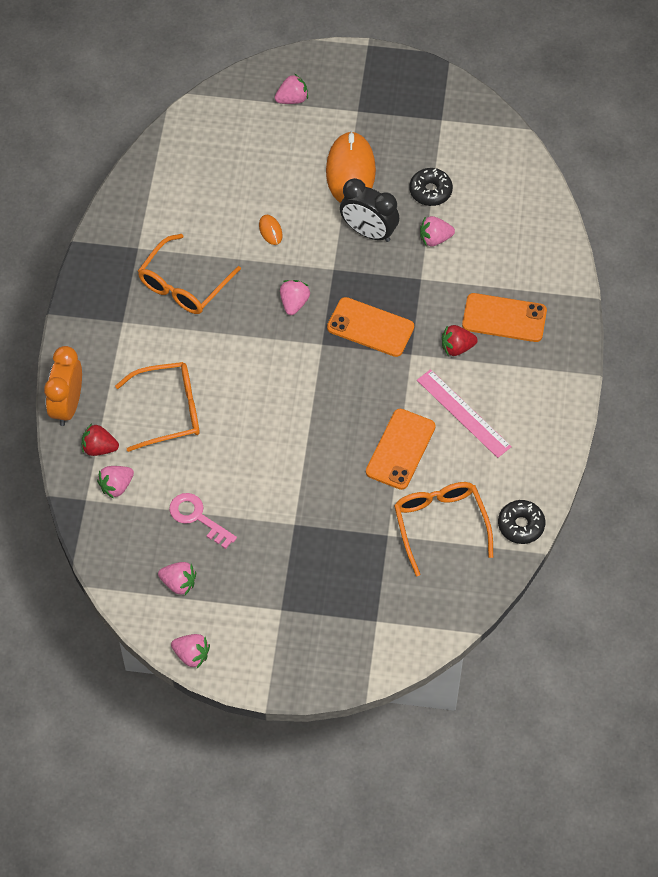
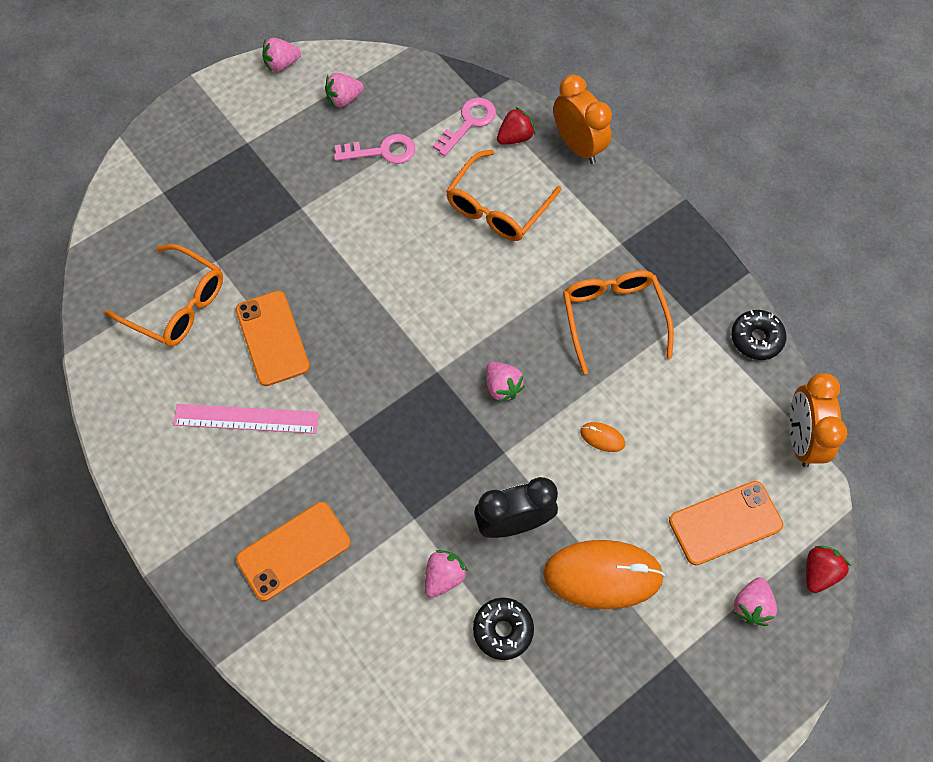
camera: 135 degrees right, 5 degrees up
(116, 486) = (469, 123): pink strawberry -> pink key
(165, 141) = (800, 439): none -> orange clock
(350, 171) = (602, 575): orange mouse -> orange mouse turned 45 degrees counterclockwise
(370, 327) = (410, 425): orange phone -> orange phone (725, 523)
(457, 347) = (311, 477): red strawberry -> red strawberry (818, 572)
(521, 525) = (104, 362): black donut -> black donut (756, 338)

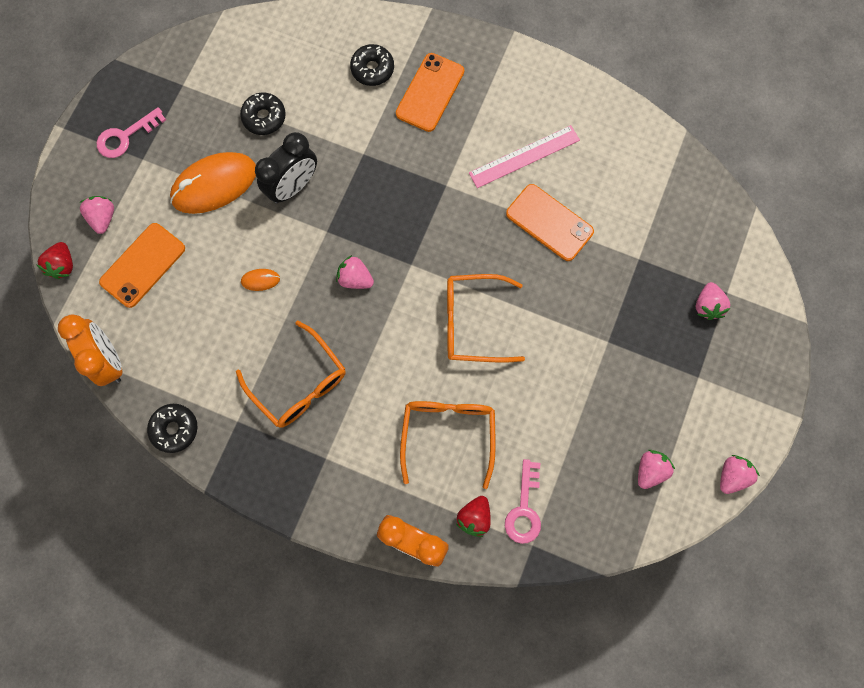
camera: 150 degrees right, 10 degrees up
(178, 305) = (638, 209): orange glasses -> orange glasses (472, 322)
(339, 620) = (372, 69): none -> black donut
(382, 151) = (579, 434): pink key -> pink key (125, 136)
(444, 576) = (321, 128): pink strawberry -> pink strawberry (707, 305)

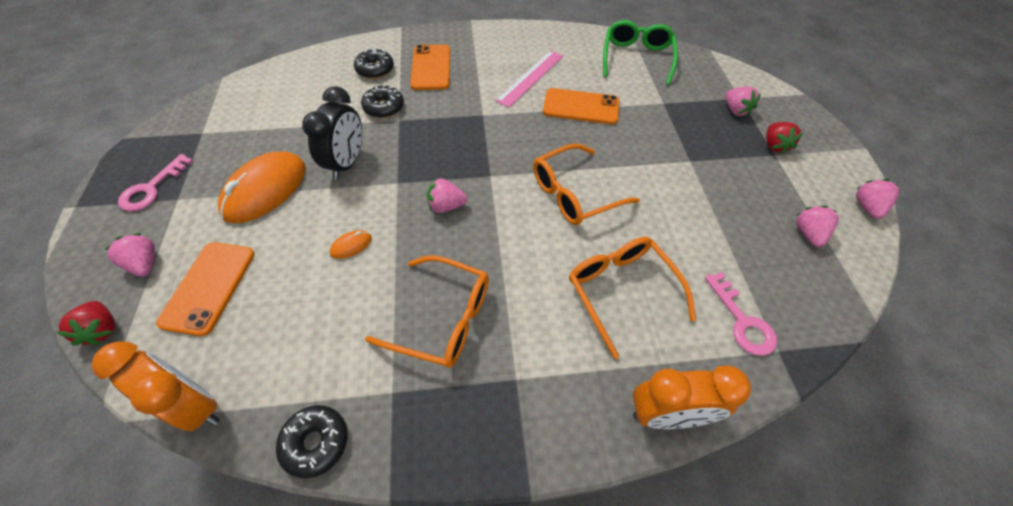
camera: 30 degrees left, 20 degrees down
(264, 117) = (294, 128): black donut -> black donut (384, 107)
(474, 517) = (705, 355): red strawberry -> red strawberry (774, 146)
(659, 181) = (636, 58): none -> green glasses

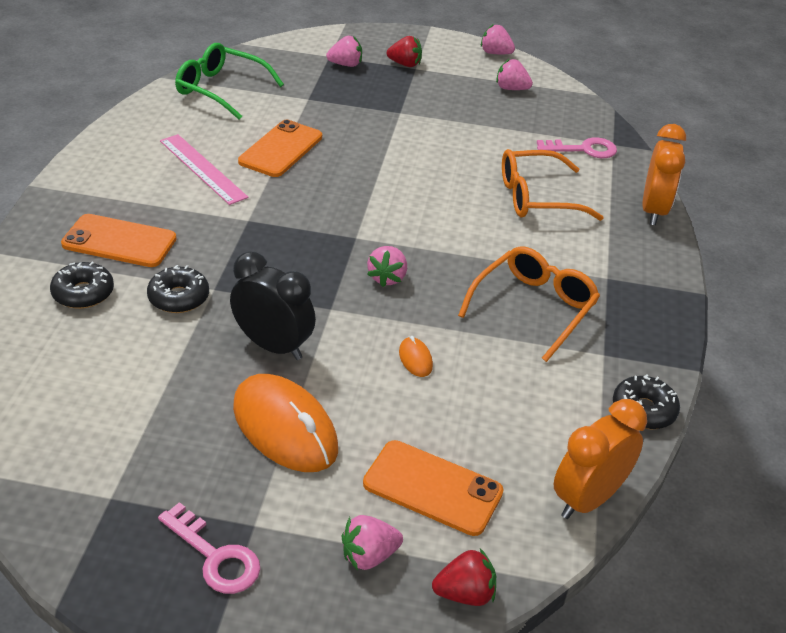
camera: 75 degrees left, 15 degrees down
(574, 194) = (410, 190): orange glasses -> none

